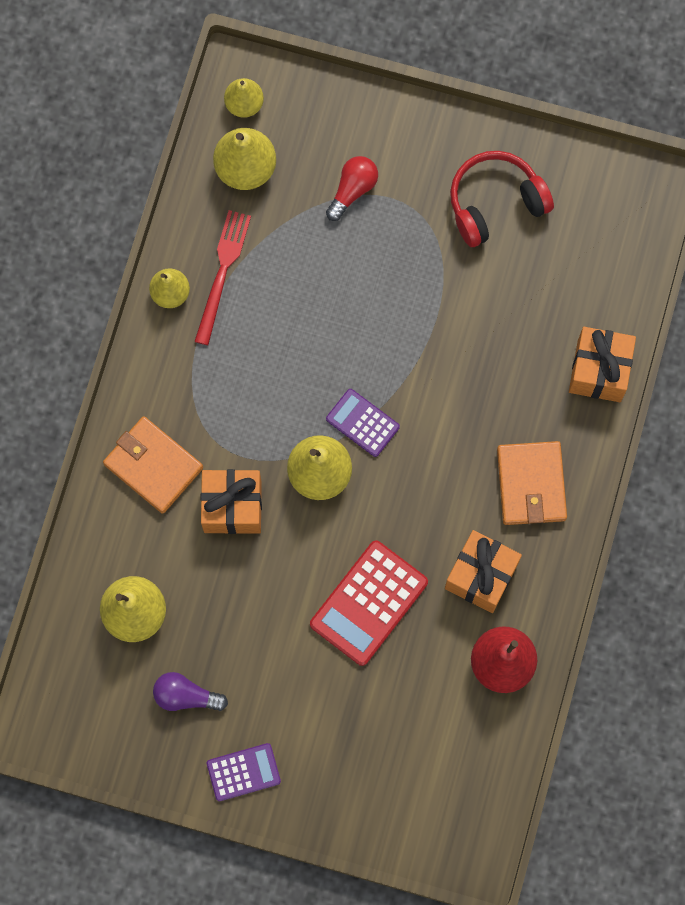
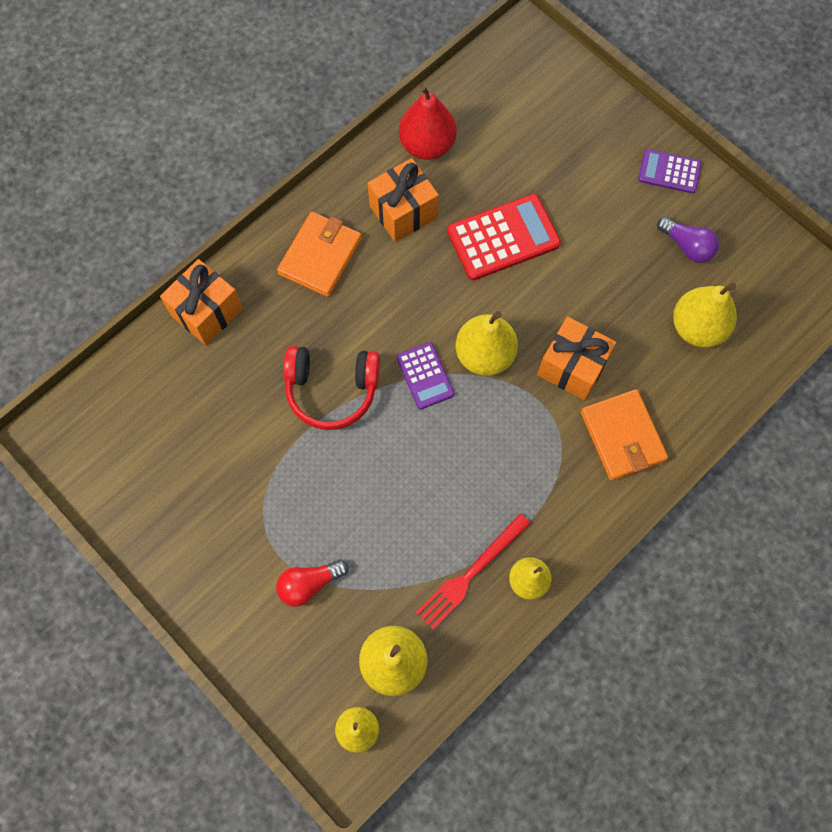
camera: 150 degrees left, 5 degrees down
(495, 203) = (193, 499): red headphones -> red headphones (332, 390)

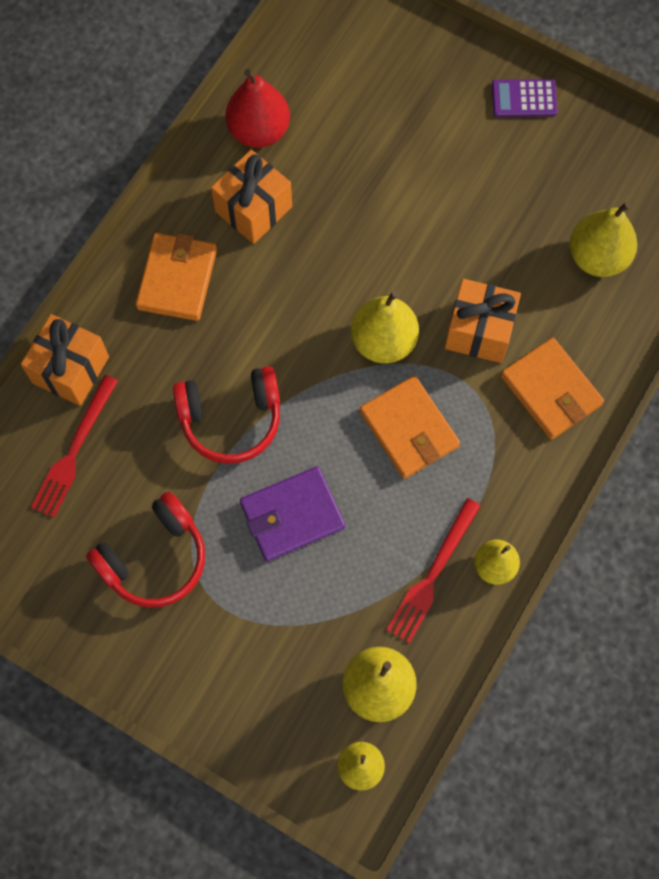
camera: 15 degrees left, 0 degrees up
(190, 383) = (74, 450): none -> red fork
(231, 495) = (154, 558): none -> red headphones
(309, 584) = (265, 630): red light bulb -> none
(361, 488) = (292, 515): none -> purple wallet
(425, 376) = (326, 379): purple calculator -> none
(485, 438) = (409, 429): none -> orange wallet
(503, 237) = (368, 211): red calculator -> none
(687, 246) = (563, 173): purple light bulb -> none

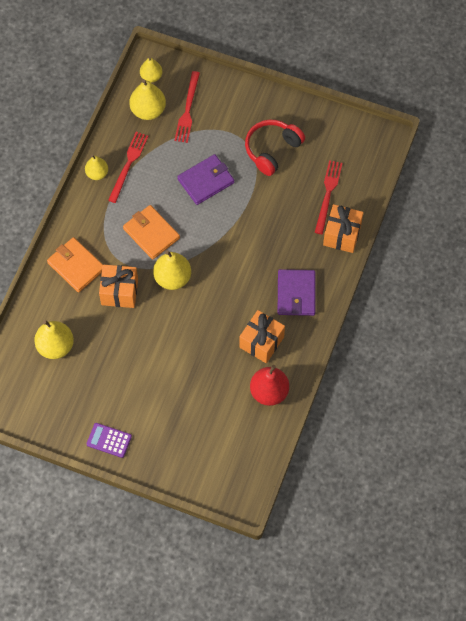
camera: 170 degrees right, 5 degrees down
(177, 279) = (296, 294): orange wallet -> purple wallet
(231, 419) = (248, 223): red headphones -> none
(299, 675) = (187, 110): none -> red fork
(524, 99) = (109, 440): purple calculator -> purple calculator turned 150 degrees counterclockwise

